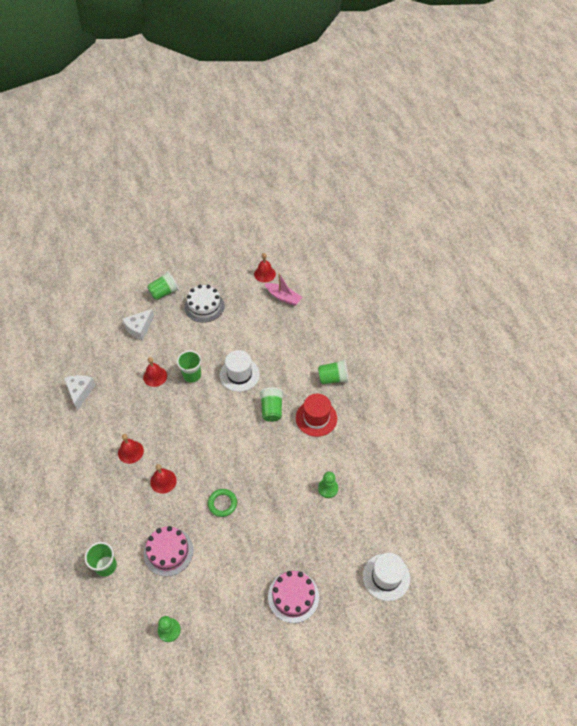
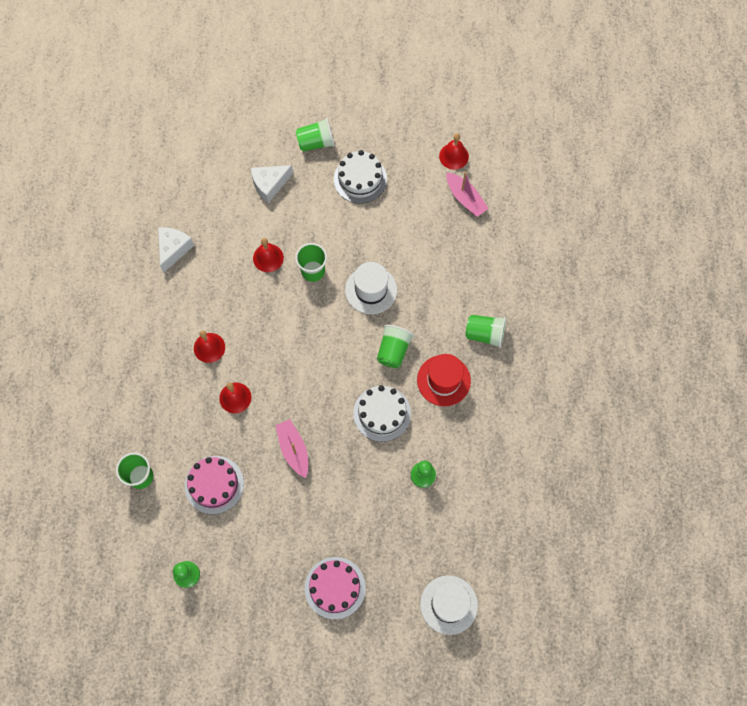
camera: 20 degrees right, 15 degrees up
(222, 503) = (293, 449): green ring -> pink boat
(280, 455) = (382, 413): none -> white cake

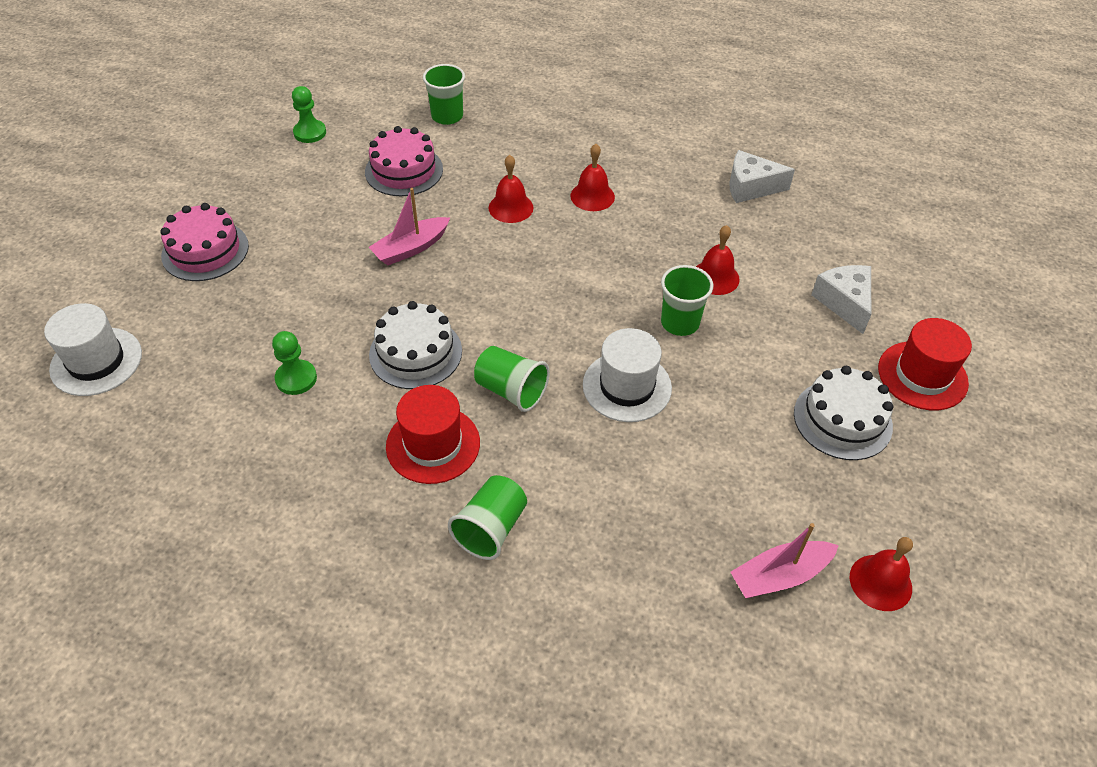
camera: 105 degrees right, 20 degrees down
(173, 249) = (750, 187): white cheese -> white cheese turned 150 degrees clockwise
(293, 449) = (411, 248): pink boat -> pink boat turned 150 degrees clockwise
(316, 142) = (922, 375): green cup -> red hat

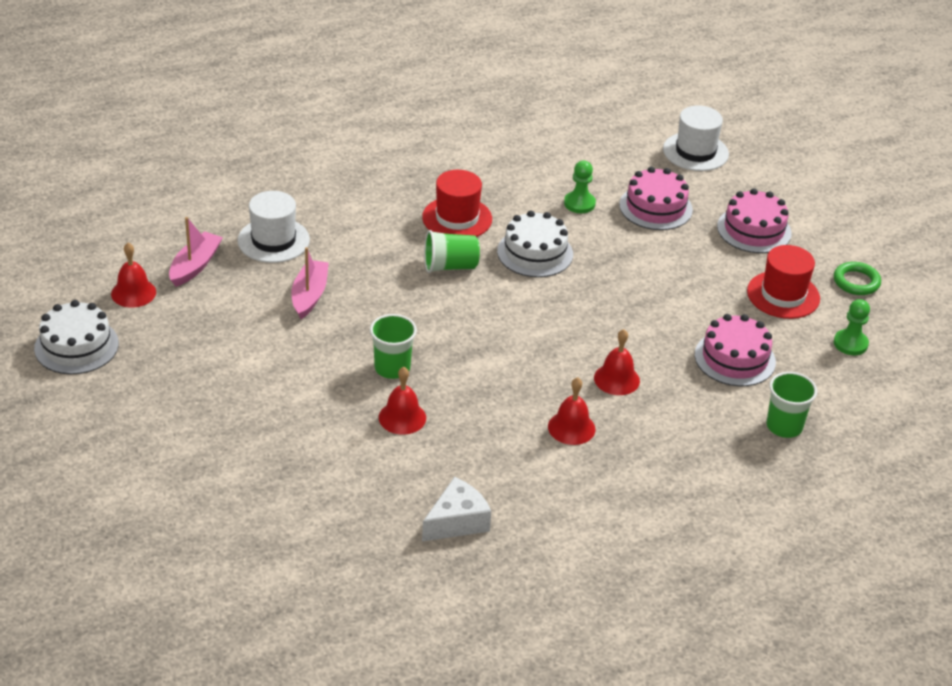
camera: 135 degrees right, 10 degrees down
(219, 165) = (856, 282): none -> green ring
(240, 326) = (655, 207): none -> pink cake
(411, 248) = (636, 308): pink boat -> pink boat (309, 295)
(491, 529) = (375, 203): green cup -> none
(627, 386) = (382, 308): white hat -> white hat (273, 240)
(842, 419) = (221, 368): white cake -> white cake (76, 346)
(844, 303) = (285, 456): white cheese -> none
(922, 375) = (184, 432): red hat -> red hat (783, 295)

